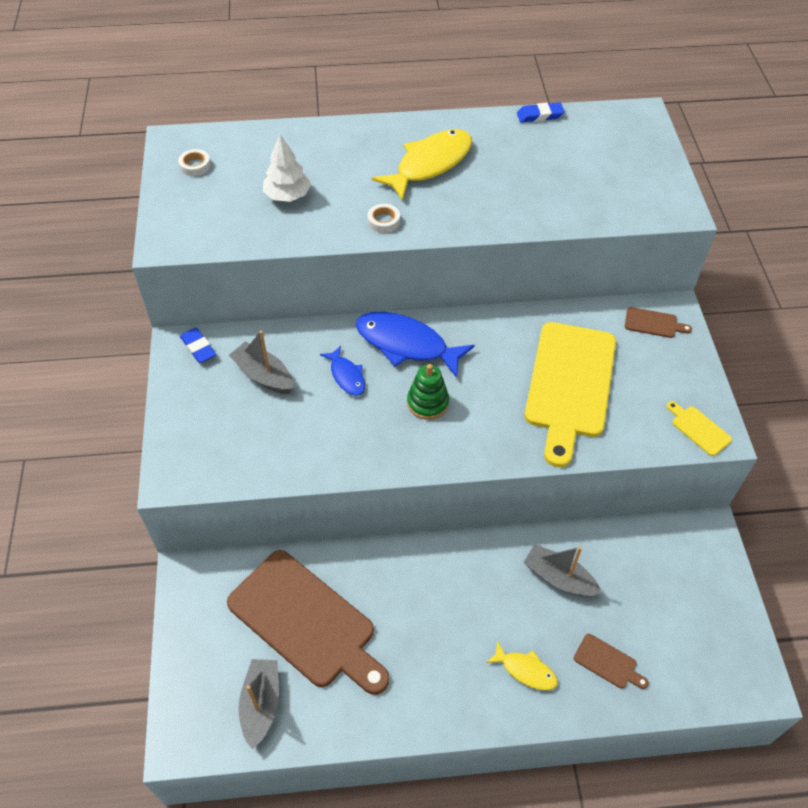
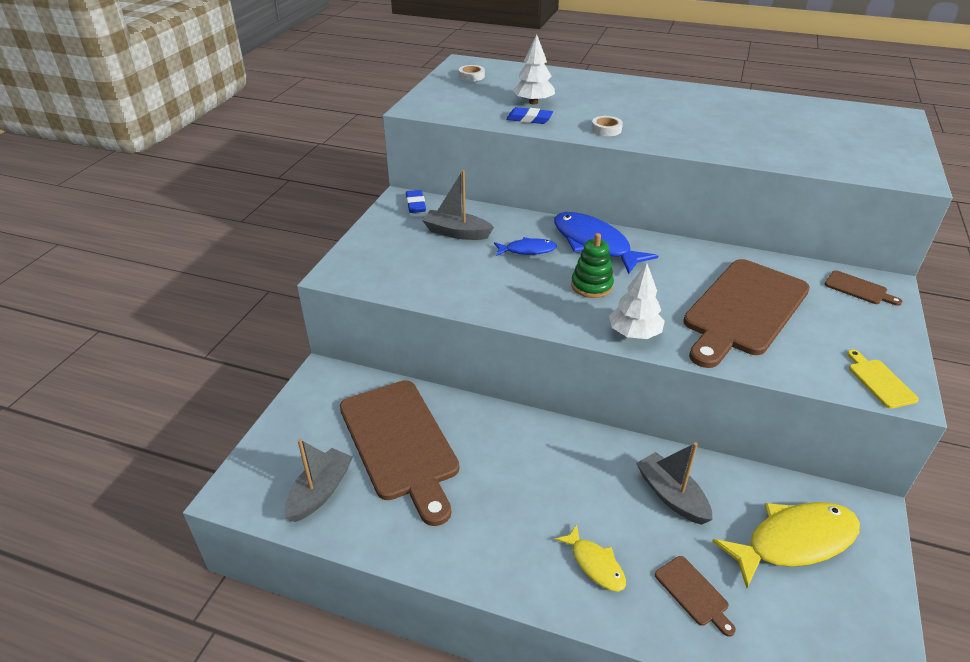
camera: 25 degrees right, 15 degrees down
(263, 375) = (456, 233): grey boat -> grey boat turned 45 degrees counterclockwise
(346, 376) = (527, 250): blue fish -> blue fish turned 90 degrees counterclockwise
(430, 164) = (669, 108): yellow fish -> yellow fish (794, 542)
(489, 449) = (634, 333): none -> white tree
(539, 115) = (790, 100): blue eraser -> blue eraser (529, 119)
(570, 385) = (744, 310): yellow cutting board -> brown cutting board

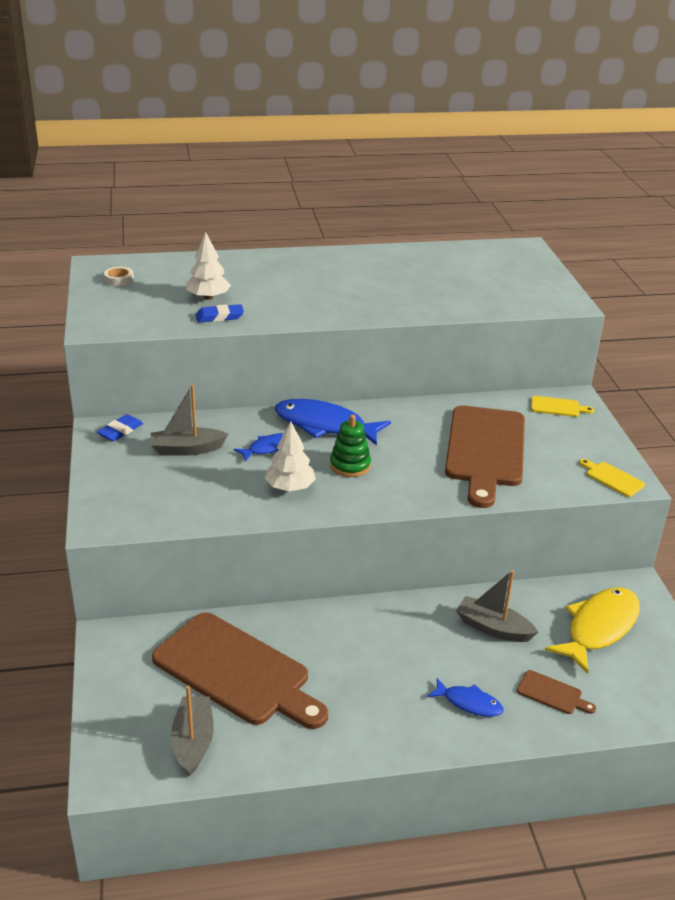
camera: 30 degrees left, 5 degrees down
(415, 204) = (120, 431): blue eraser -> blue eraser turned 75 degrees clockwise
(595, 564) = (469, 703): yellow fish -> blue fish
(606, 129) = (300, 312): white tape -> none
(634, 333) = (414, 496): white tree -> white tree (290, 487)
(858, 289) = (557, 407): brown cutting board -> yellow cutting board

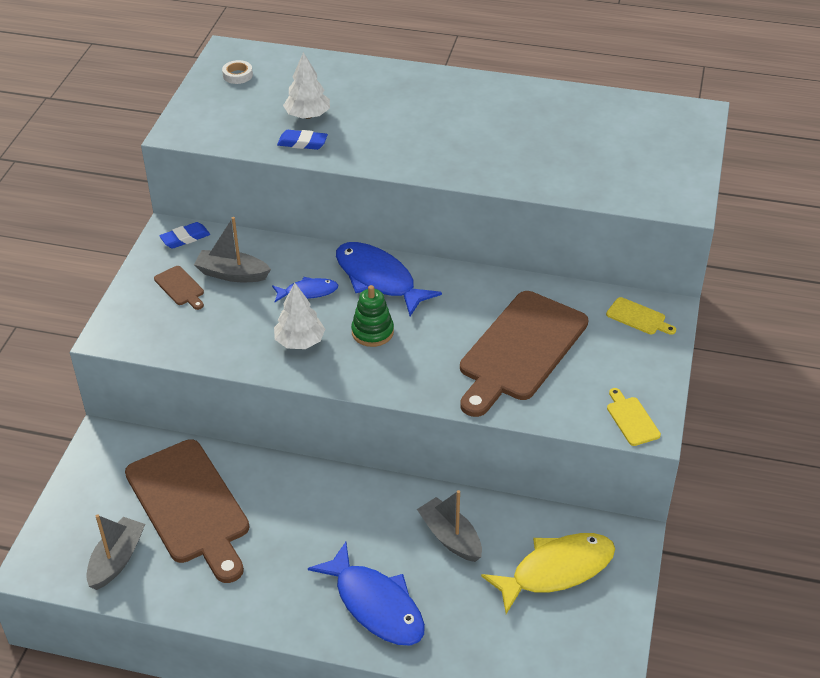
camera: 25 degrees right, 10 degrees up
(469, 703) = (375, 605): blue fish -> blue fish, size x1.89
(552, 693) = (461, 622): brown cutting board -> brown cutting board (180, 287)

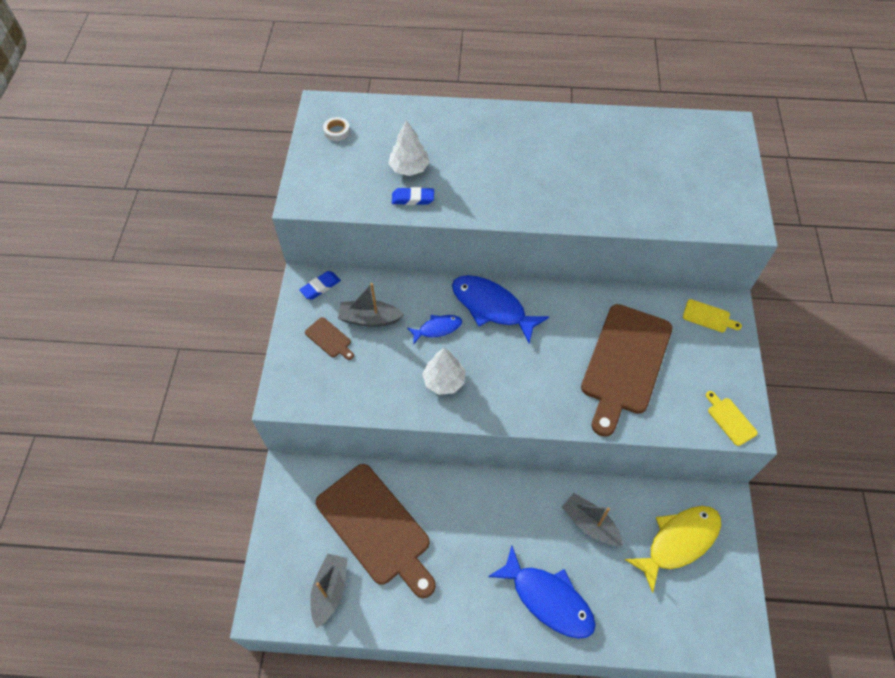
camera: 10 degrees left, 15 degrees up
(372, 332) = (501, 362): green stacking toy -> none

